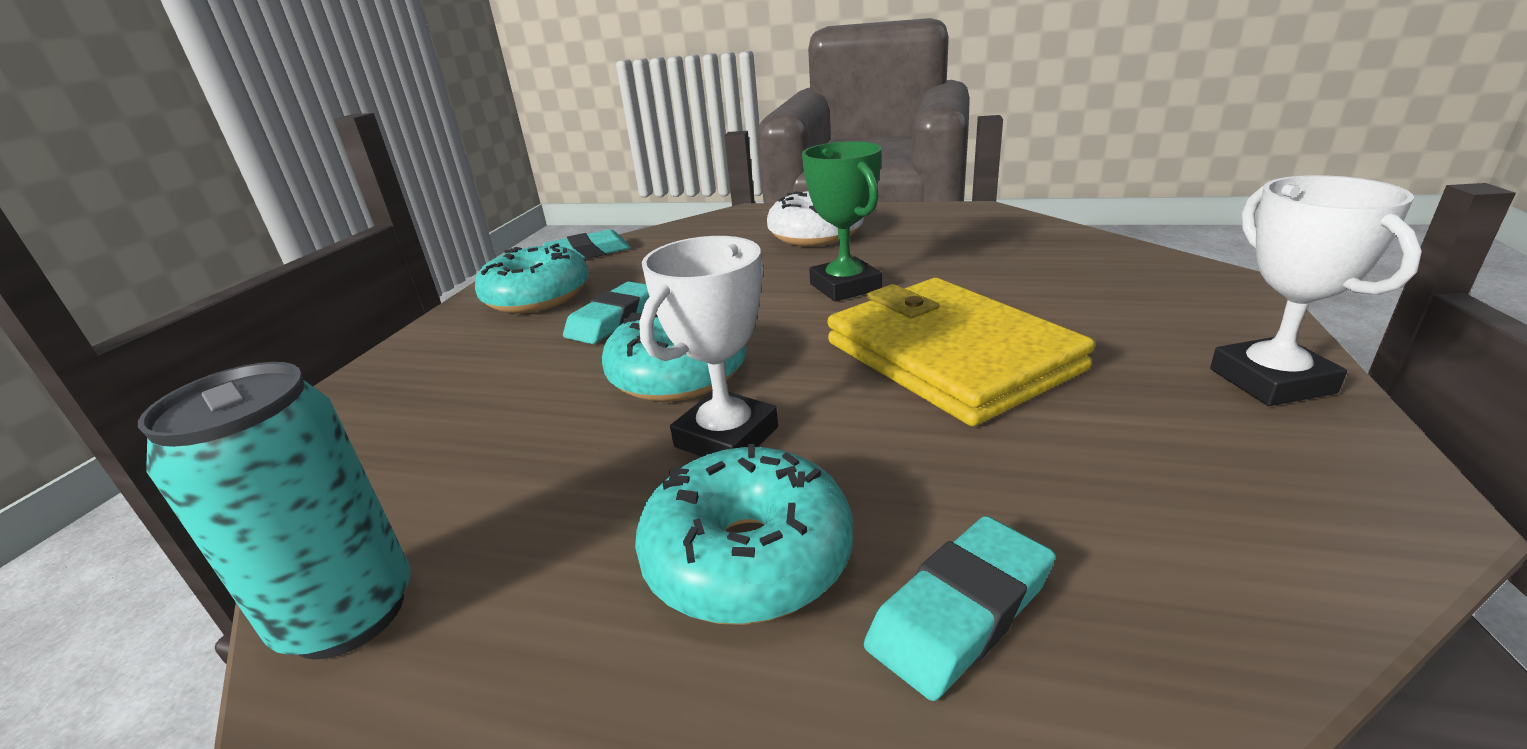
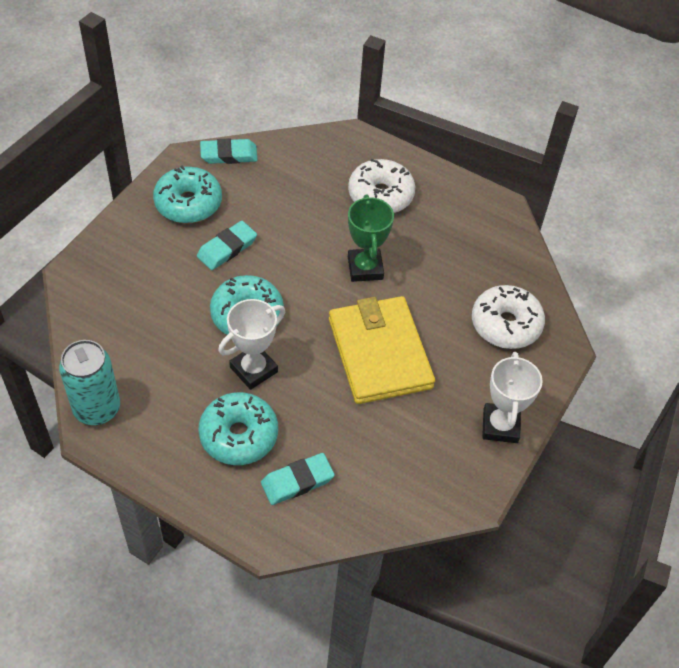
camera: 10 degrees right, 25 degrees up
(1110, 282) = (506, 324): none -> white donut

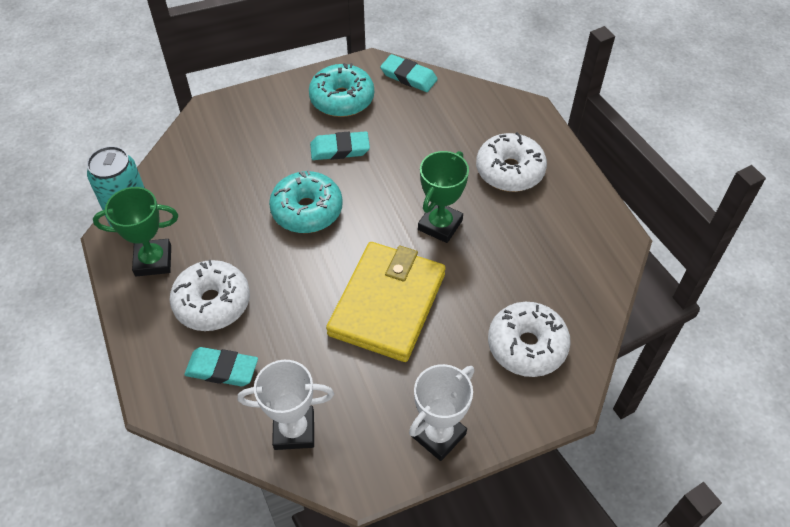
camera: 40 degrees right, 0 degrees up
(152, 432) = (153, 261): none -> green trophy
(239, 435) = (212, 303): turquoise donut -> white donut
(253, 369) = (272, 257): white trophy -> white trophy (294, 430)

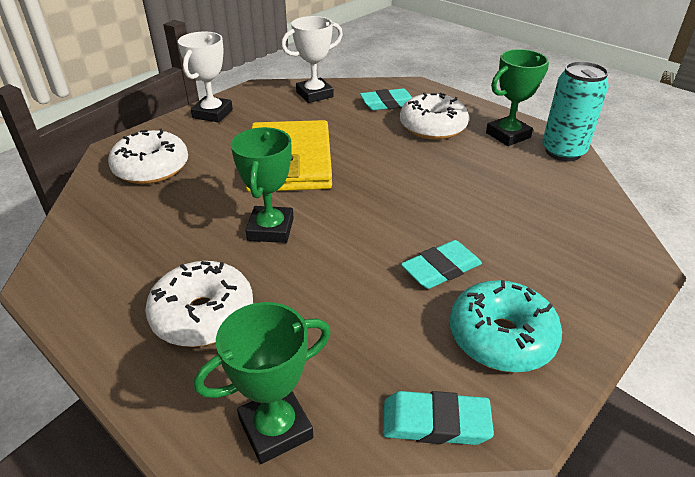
camera: 155 degrees right, 15 degrees down
(307, 210) = (419, 201): turquoise donut -> none
(487, 99) = (275, 428): none -> green trophy

